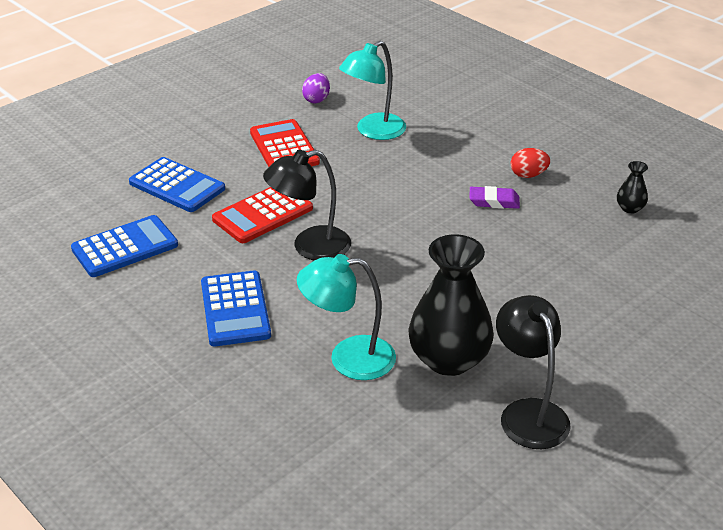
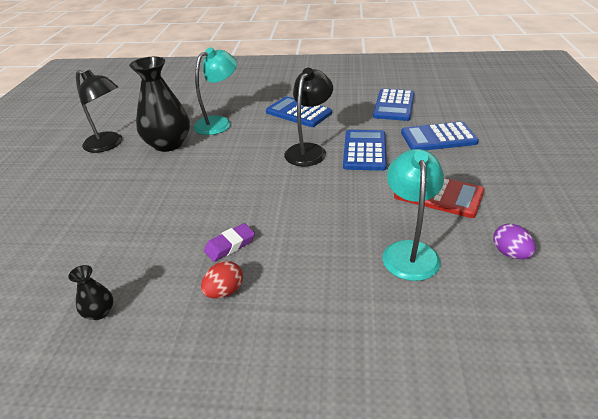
camera: 140 degrees right, 0 degrees up
(262, 214) = (364, 151): red calculator -> blue calculator

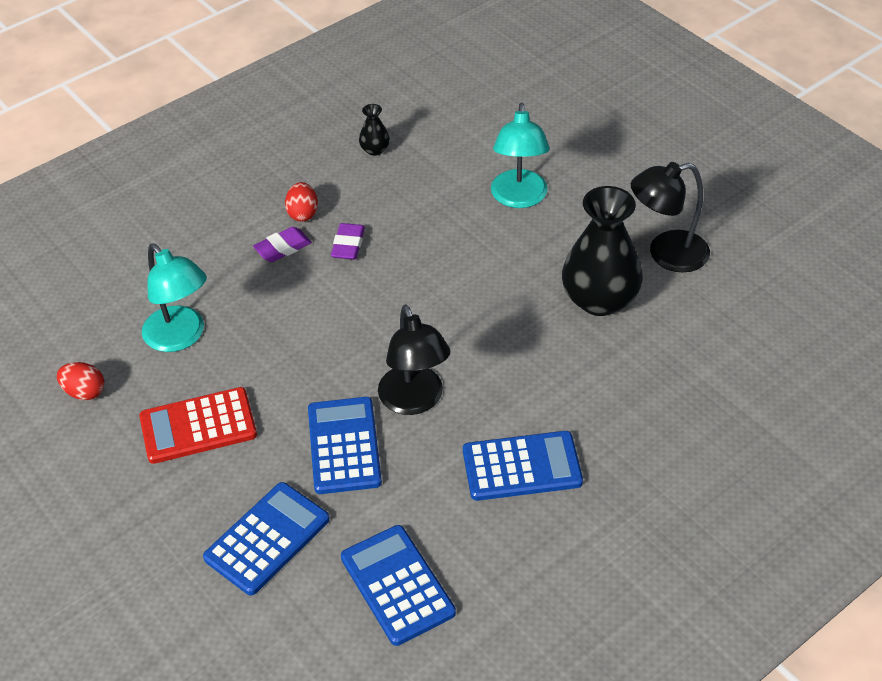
camera: 135 degrees right, 10 degrees up
(219, 123) = (599, 372): turquoise lamp -> turquoise lamp (519, 198)
(272, 272) = (283, 248): none -> purple eraser
(364, 151) = (344, 446): blue calculator -> blue calculator turned 150 degrees counterclockwise
(510, 253) = (84, 392): purple egg -> red egg

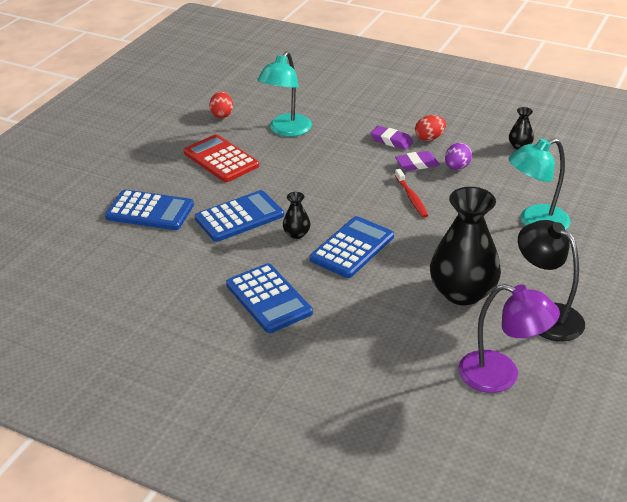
camera: 65 degrees right, 10 degrees down
(379, 215) = (457, 167): none -> purple egg
(397, 585) = (139, 273): blue calculator -> blue calculator (352, 248)
(410, 275) = (411, 198): none -> red toothbrush
(414, 401) = (296, 234): black lamp -> black vase
(734, 322) = (501, 375): none -> purple lamp

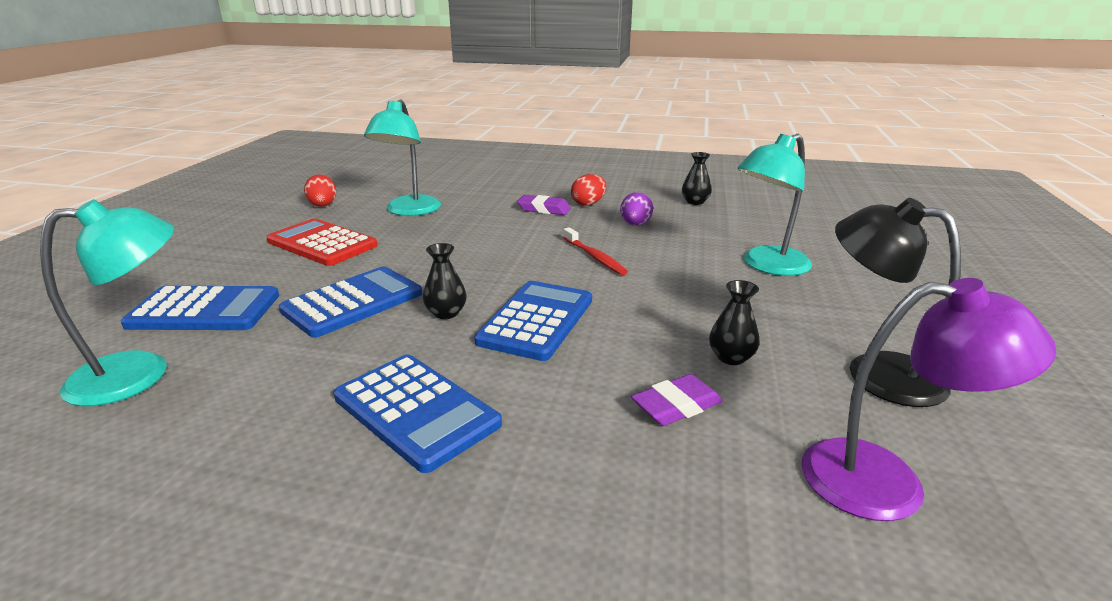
camera: 15 degrees left, 10 degrees down
(122, 253) = (140, 374): none -> turquoise lamp
(417, 164) = (585, 226): purple eraser -> purple eraser (676, 406)
(462, 292) = (731, 357): black vase -> black vase, size x0.43

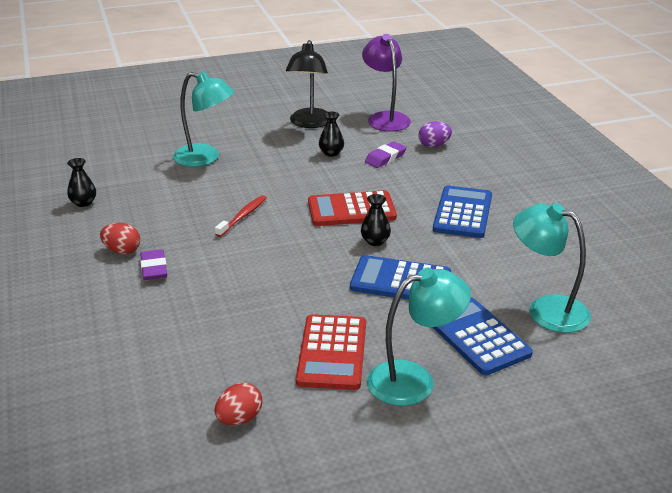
camera: 120 degrees left, 5 degrees up
(409, 211) = (215, 344): turquoise lamp -> turquoise lamp (414, 380)
(536, 320) = (351, 210): blue calculator -> red calculator
(635, 225) = (162, 216): purple egg -> purple egg (434, 145)
(676, 406) = (385, 158): purple eraser -> purple eraser turned 75 degrees counterclockwise

